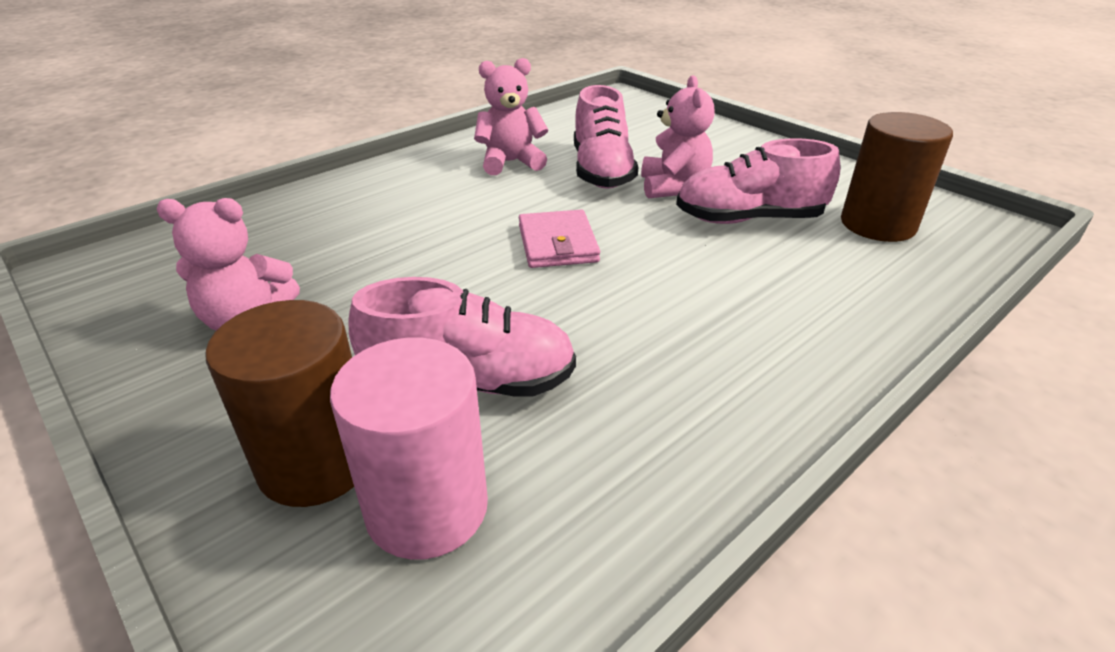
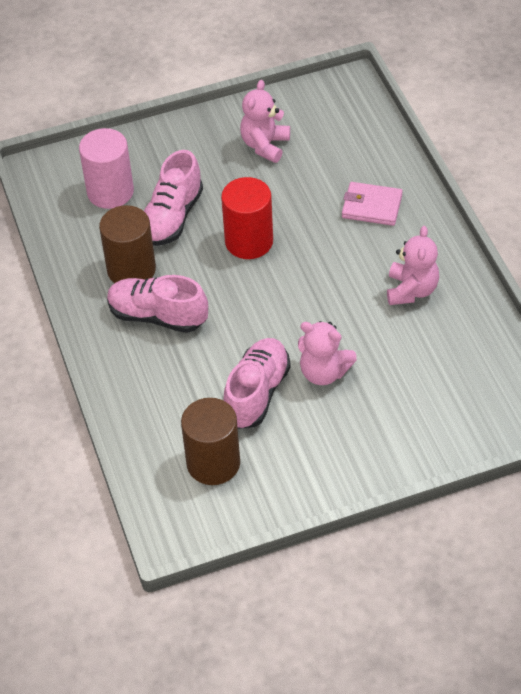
camera: 115 degrees right, 15 degrees up
(316, 462) = (152, 164): brown cylinder -> brown cylinder (131, 269)
(490, 284) = (249, 241): none -> red cylinder
(557, 243) = (277, 282): pink wallet -> pink wallet (372, 206)
(601, 171) = (370, 340): pink shoe -> pink shoe (157, 316)

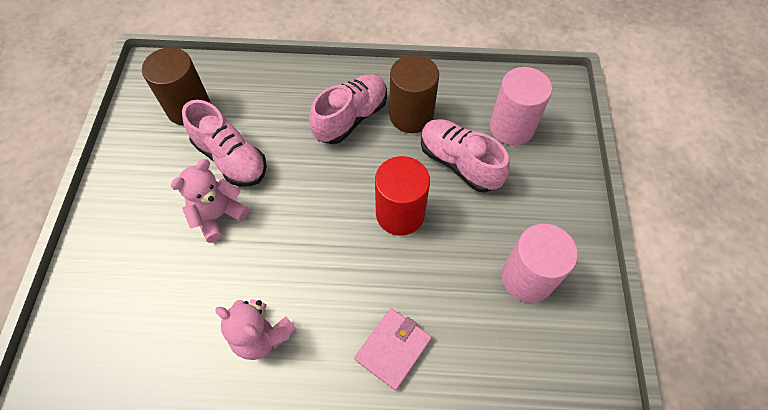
camera: 110 degrees right, 10 degrees up
(265, 145) = (527, 278): pink teddy bear -> pink cylinder

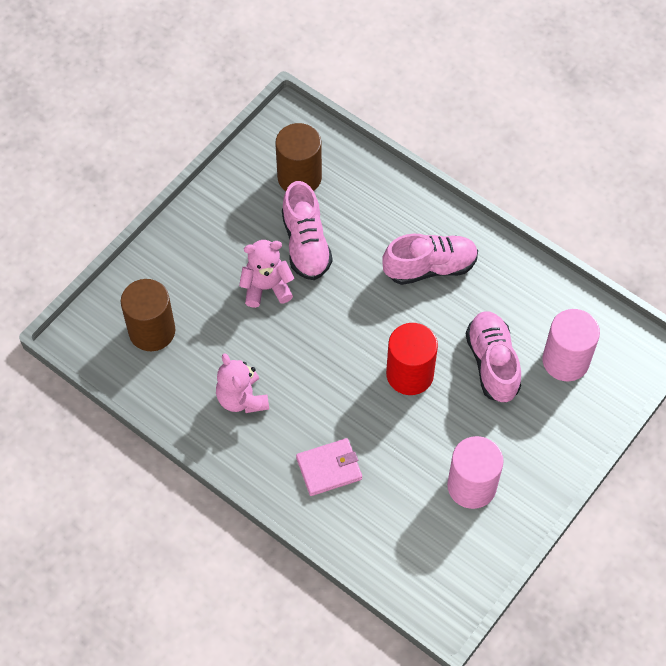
camera: 35 degrees right, 0 degrees up
(411, 115) = (484, 296): brown cylinder -> brown cylinder (152, 331)

